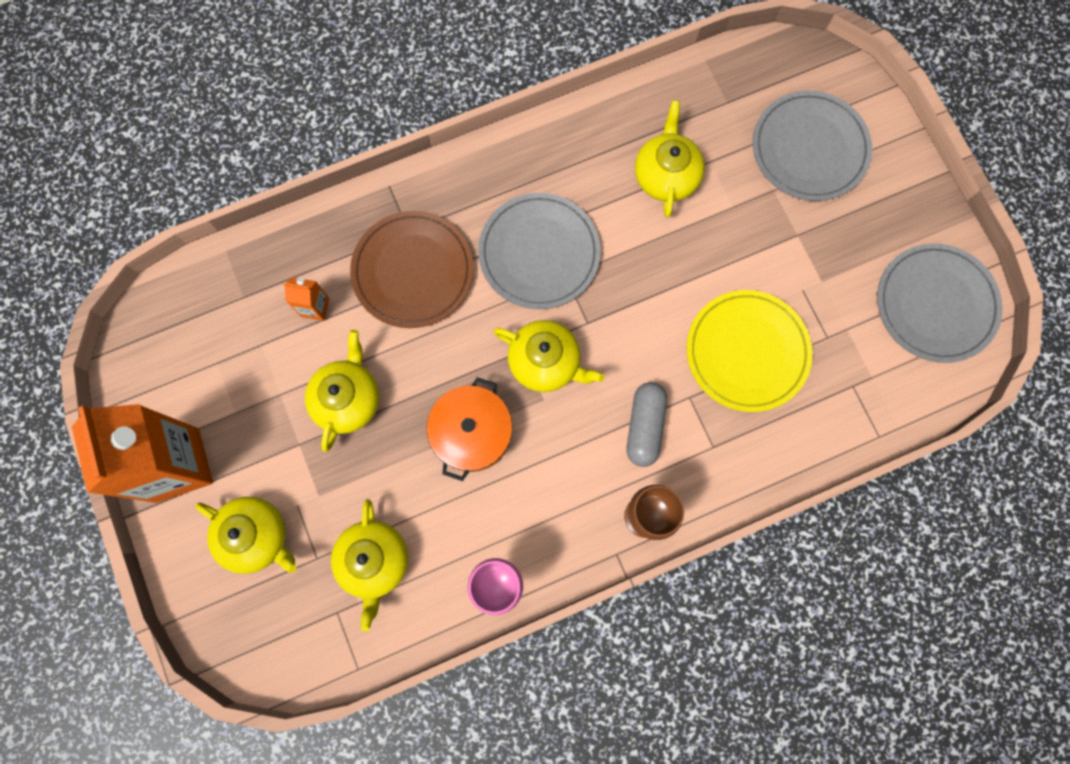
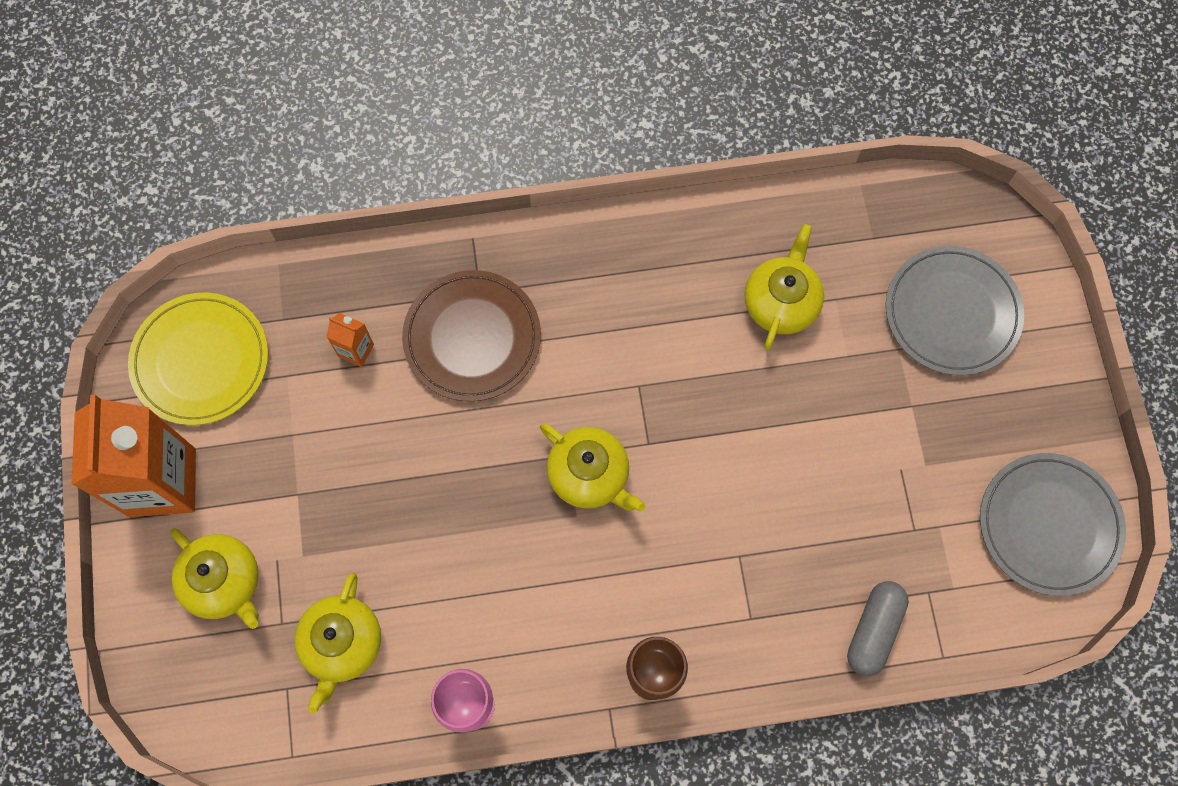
camera: 15 degrees right, 5 degrees down
(348, 399) = (363, 459): yellow teapot -> none
(472, 433) = (487, 531): orange pot -> none
(539, 253) = (616, 353): grey plate -> none
(644, 426) = (680, 575): grey capsule -> grey capsule (873, 630)
(747, 352) = (818, 522): yellow plate -> yellow plate (201, 361)

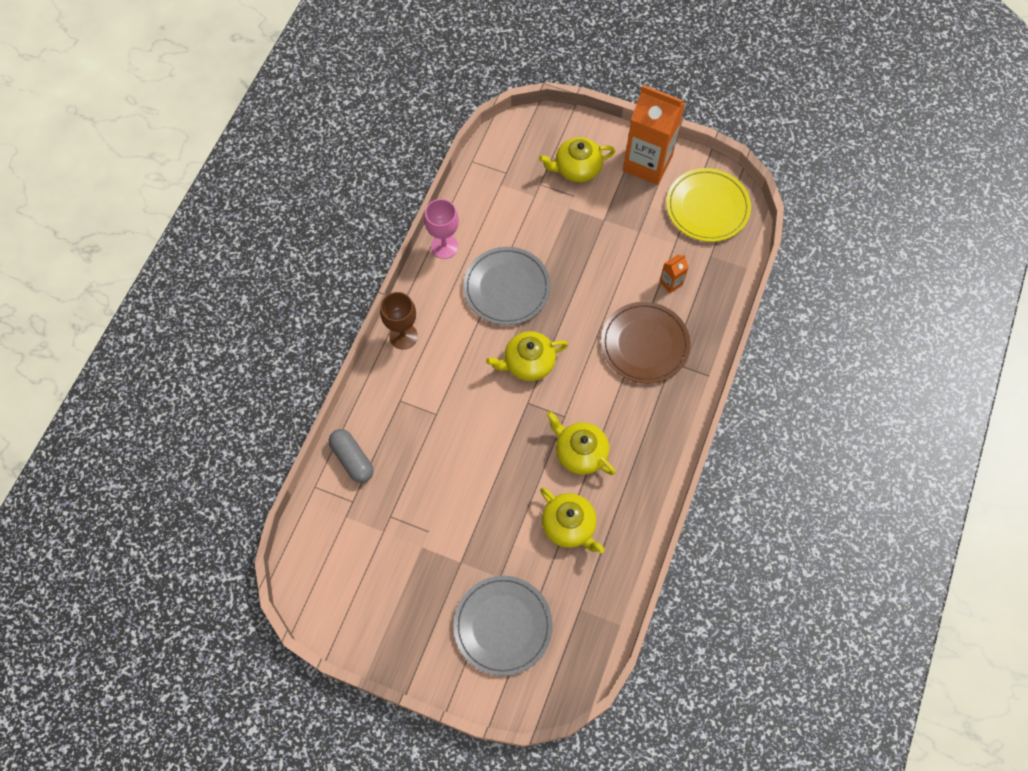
camera: 120 degrees right, 5 degrees down
(342, 644) = (512, 205): yellow teapot -> yellow teapot (580, 452)
(1049, 525) = (343, 595): grey plate -> grey plate (506, 288)

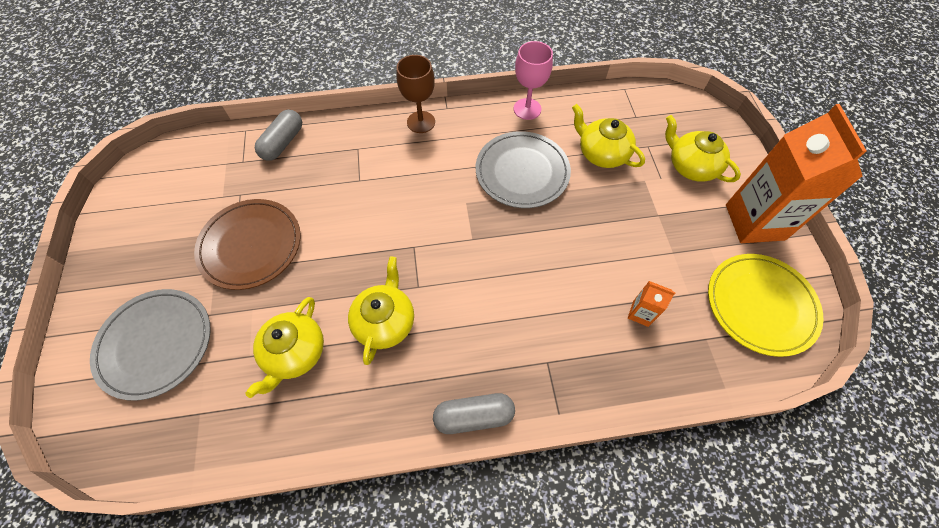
camera: 60 degrees right, 5 degrees down
(528, 363) = (456, 226): yellow teapot -> yellow teapot (601, 153)
(644, 344) = (549, 323): brown plate -> brown plate (250, 245)
(681, 428) = (474, 416): none -> grey capsule

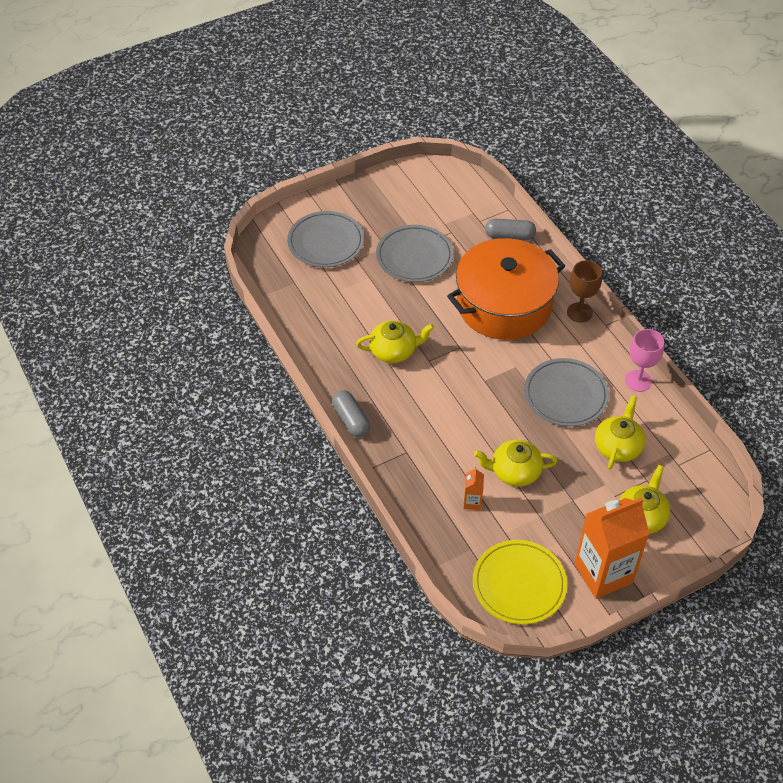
camera: 70 degrees right, 10 degrees down
(250, 245) = (414, 256): brown plate -> grey plate
(295, 353) = (351, 312): yellow teapot -> yellow teapot (514, 472)
(375, 182) = (504, 305): none -> orange pot

